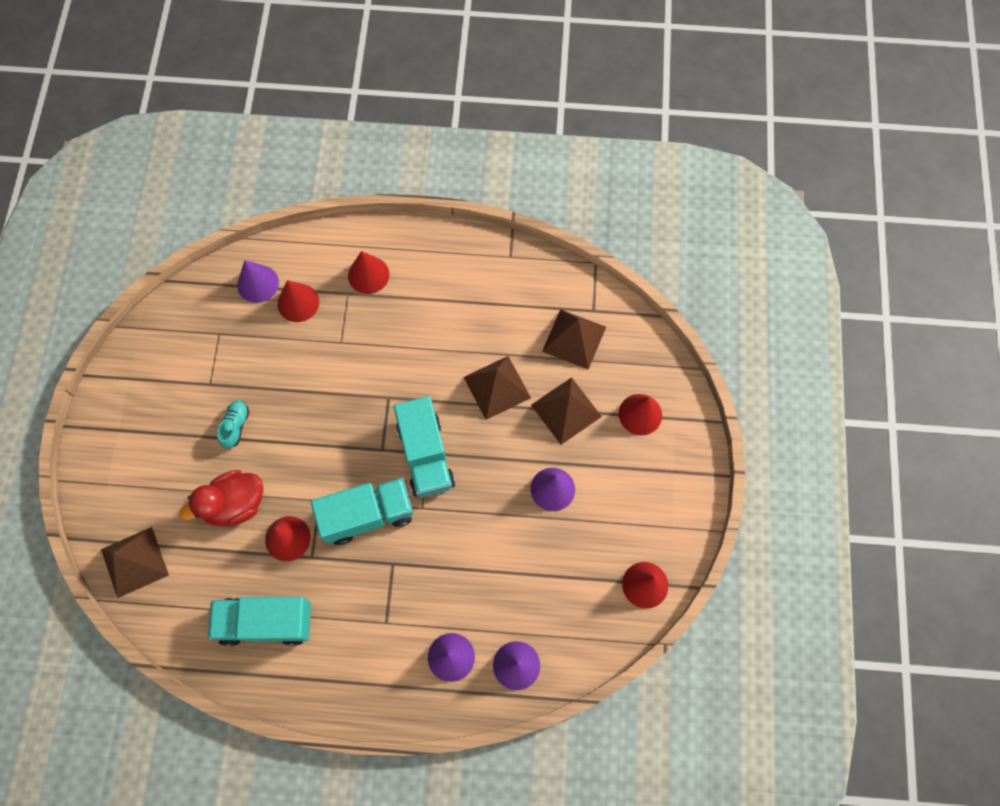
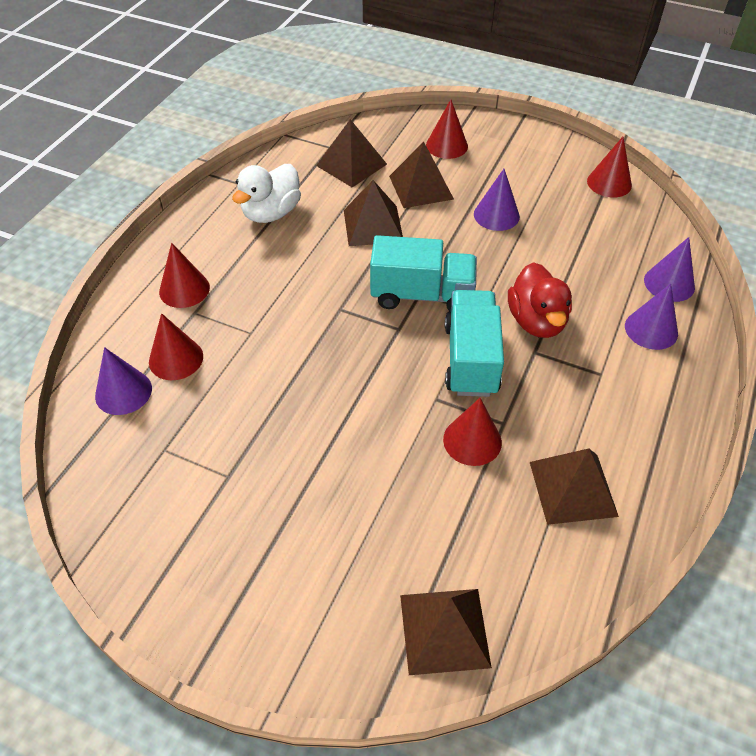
camera: 70 degrees left, 20 degrees down
(235, 504) = (407, 486): red duck -> red duck (536, 321)
(236, 426) = (301, 460): turquoise shoe -> none
(266, 622) = (573, 488): turquoise truck -> brown pyramid
(481, 299) = (271, 213): none -> white duck

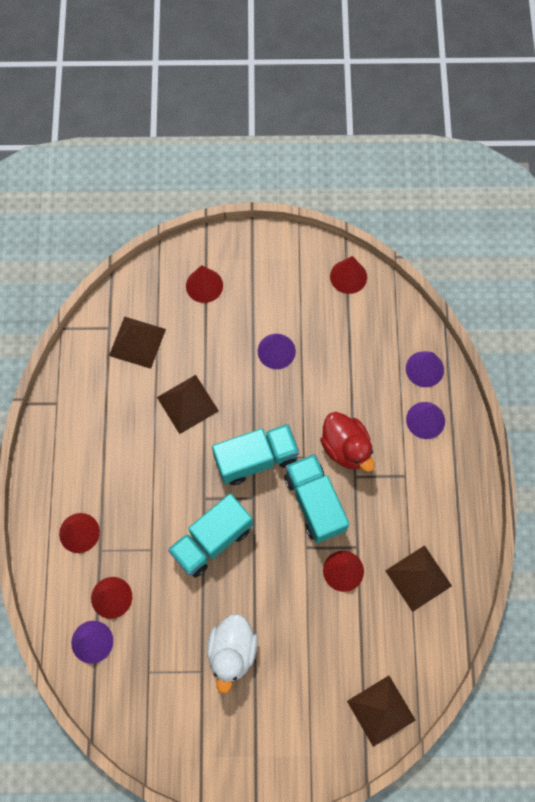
camera: 25 degrees left, 20 degrees up
(271, 213) = (101, 425): white duck -> white duck (232, 652)
(325, 349) = (212, 540): none -> turquoise truck
(421, 187) = (205, 344): brown pyramid -> none

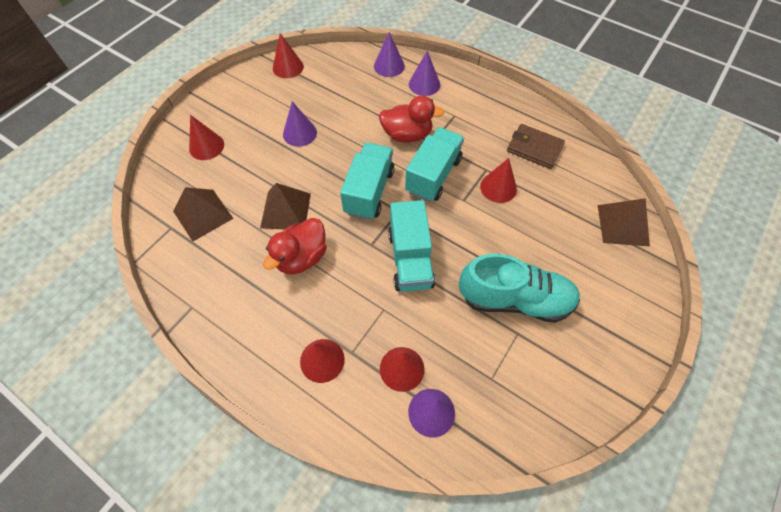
camera: 55 degrees left, 10 degrees down
(153, 451) = (301, 257): none -> red duck
(232, 652) = (515, 299): white duck -> turquoise shoe
(315, 503) = (433, 175): turquoise truck -> turquoise truck turned 105 degrees clockwise
(418, 578) = (534, 148): brown pyramid -> brown wallet

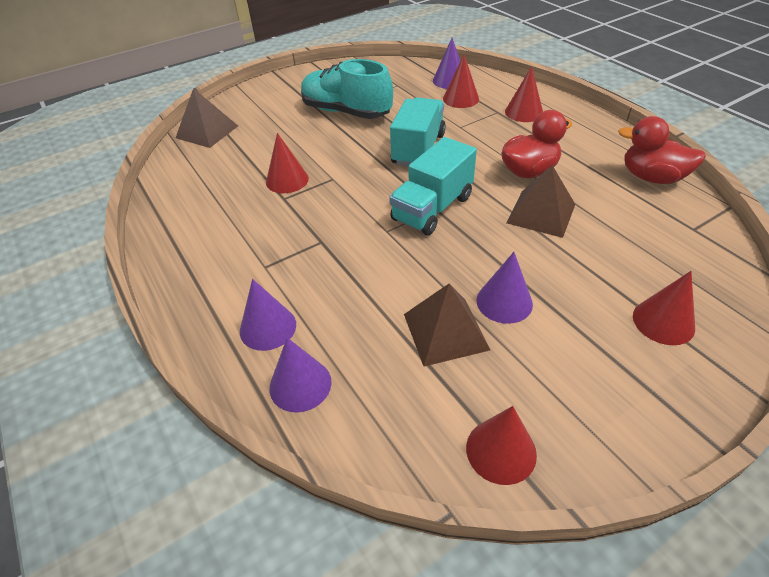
camera: 155 degrees left, 15 degrees down
(203, 214) = (652, 232): brown pyramid -> brown pyramid (445, 331)
(407, 135) = (347, 258): red duck -> red duck (652, 177)
(433, 175) = (347, 206): turquoise truck -> none
(534, 148) = (210, 204): brown wallet -> none

